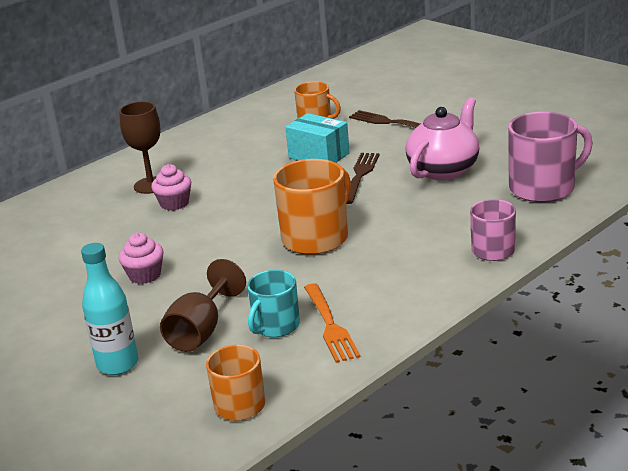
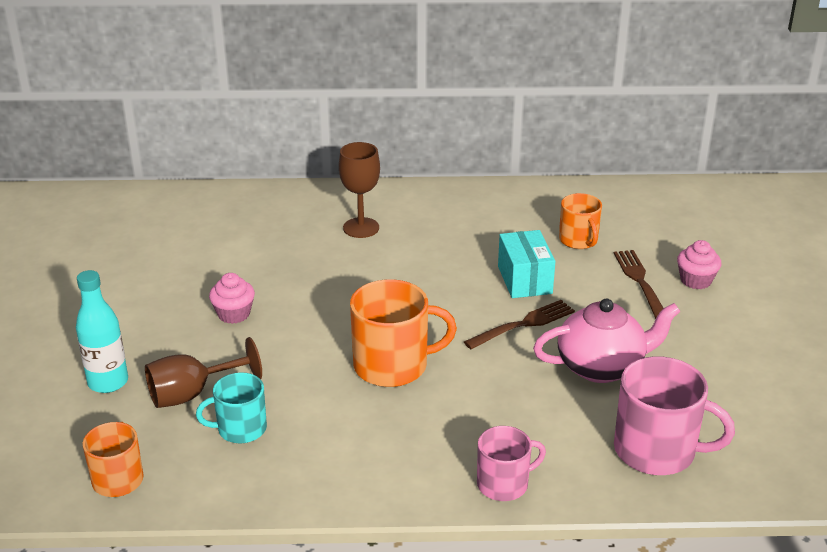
camera: 40 degrees right, 5 degrees up
(174, 203) = (350, 257): pink cupcake -> pink cupcake (696, 280)
(329, 325) = (274, 458): orange fork -> none

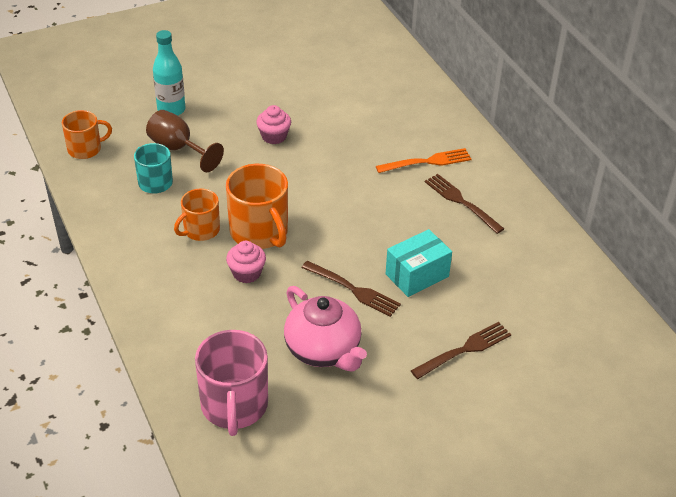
camera: 65 degrees right, 10 degrees up
(361, 228) = (426, 162): brown goblet -> orange fork
(437, 225) = (462, 202): none -> brown fork
(504, 484) = (157, 326): pink mug -> none
(578, 240) = (502, 295): orange mug -> orange mug (200, 230)
(696, 280) = (492, 389): pink cupcake -> pink cupcake (246, 273)

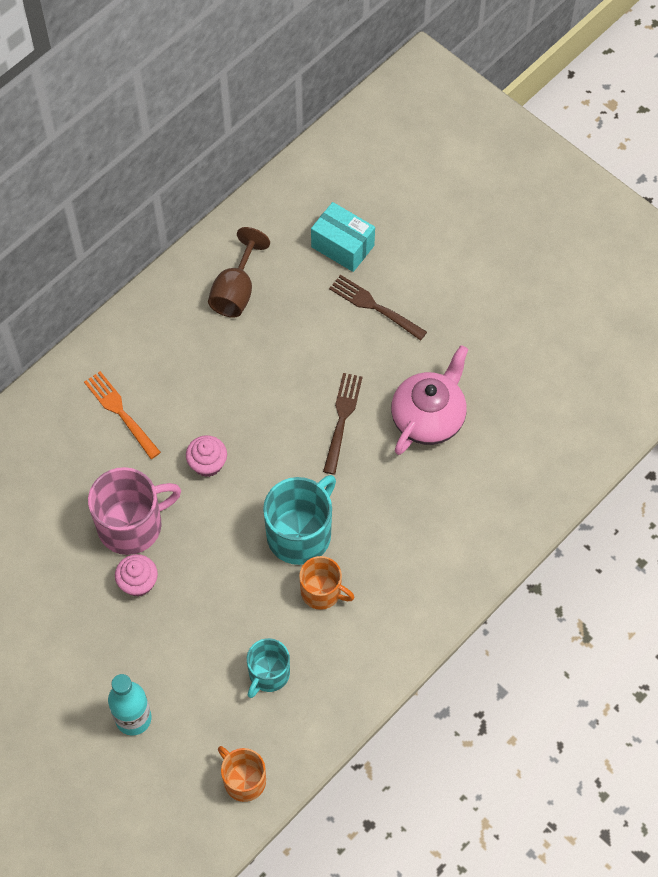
camera: 110 degrees left, 20 degrees up
(178, 149) = (202, 676): brown goblet -> brown goblet (236, 291)
(234, 406) = (525, 465): pink mug -> pink mug (132, 525)
(246, 273) = (363, 522): pink cupcake -> pink cupcake (207, 464)
(259, 232) = (300, 533): orange mug -> turquoise mug
(417, 275) = (298, 371): turquoise box -> turquoise box (342, 246)
(462, 202) = (174, 362): brown fork -> none

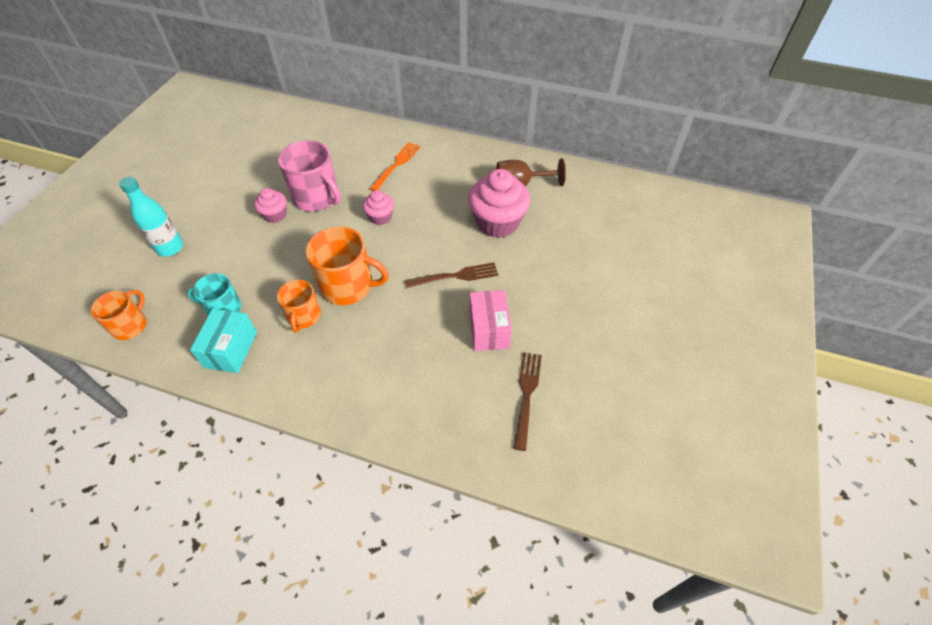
camera: 65 degrees right, 10 degrees down
(284, 343) = (497, 222): none -> pink cupcake
(300, 533) = (348, 286): turquoise mug -> orange mug
(342, 246) = (597, 226): turquoise box -> turquoise box (231, 349)
(375, 307) = (562, 262): brown fork -> brown fork (527, 396)
(428, 417) = (489, 329): pink teapot -> pink box

